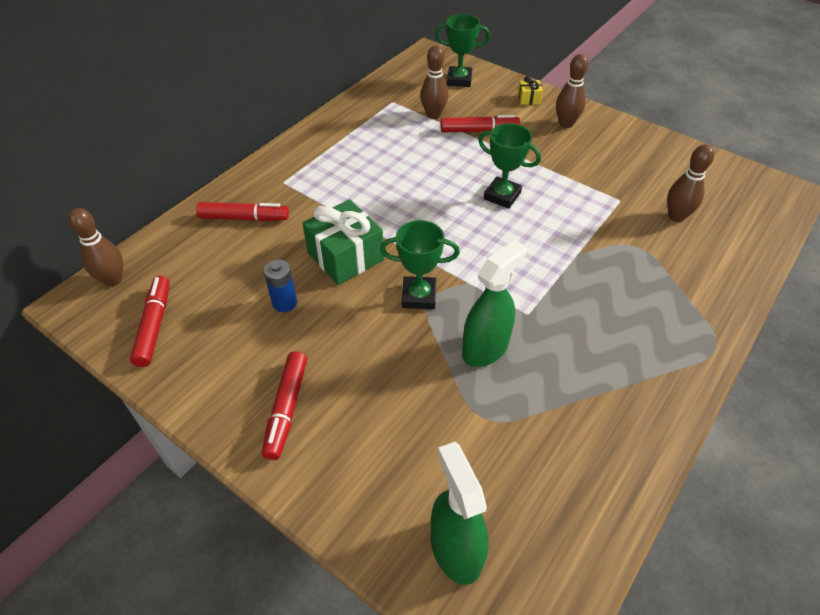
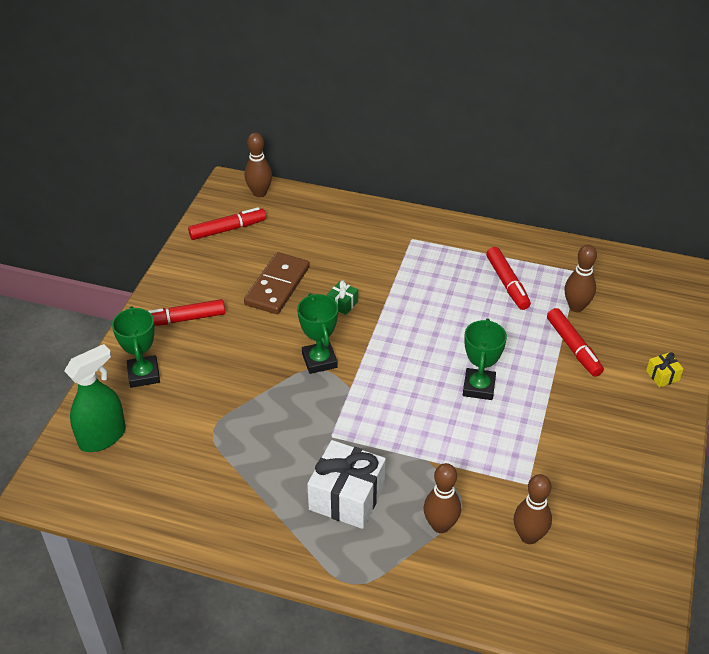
camera: 70 degrees right, 5 degrees down
(244, 218) = (356, 232): red marker -> red marker (507, 283)
(284, 303) = (277, 286): blue battery -> brown domino
(345, 256) = (342, 304): green gift -> green gift, size x0.46
(459, 80) = (655, 311): green trophy -> green trophy (144, 374)
(485, 348) = (281, 415): green spray bottle -> none
(566, 124) = (636, 416): brown bowling pin -> brown bowling pin (440, 525)
(610, 322) = (347, 497): none -> white gift

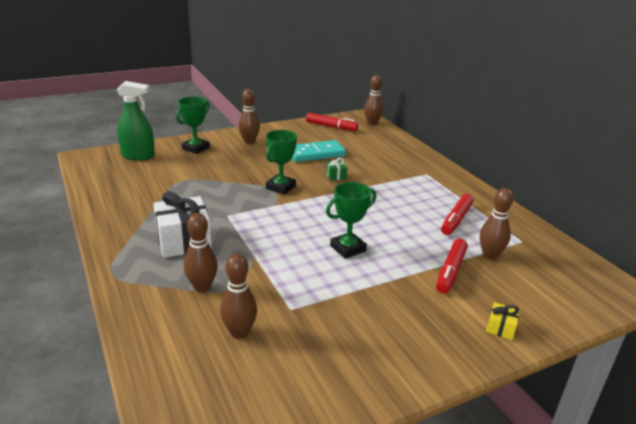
camera: 45 degrees right, 15 degrees down
(183, 319) = (249, 142): red marker -> brown bowling pin
(277, 286) = (315, 154): brown domino -> turquoise domino

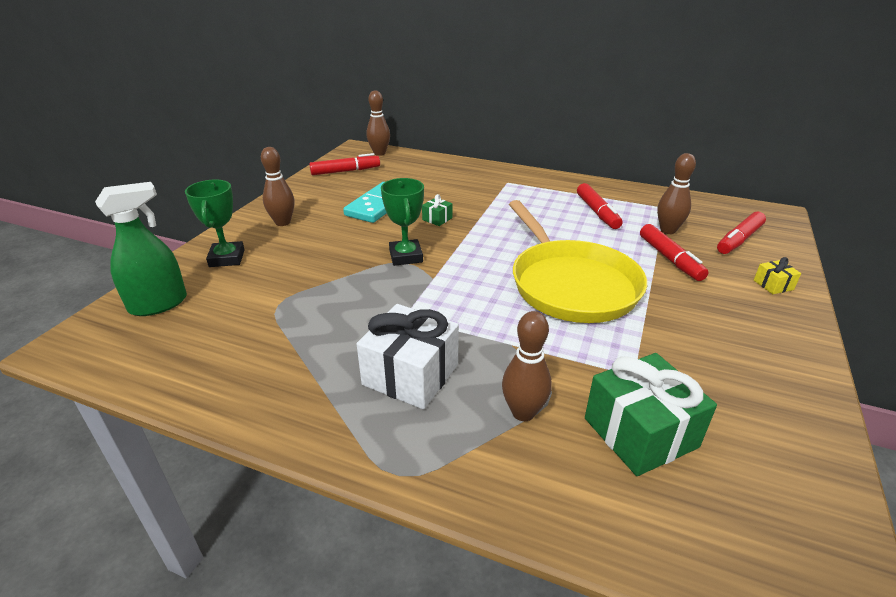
camera: 40 degrees left, 5 degrees up
(239, 332) = (640, 432): brown bowling pin -> green gift
(348, 248) = (571, 284): green trophy -> yellow pan
(541, 290) = (739, 240): none -> red marker

